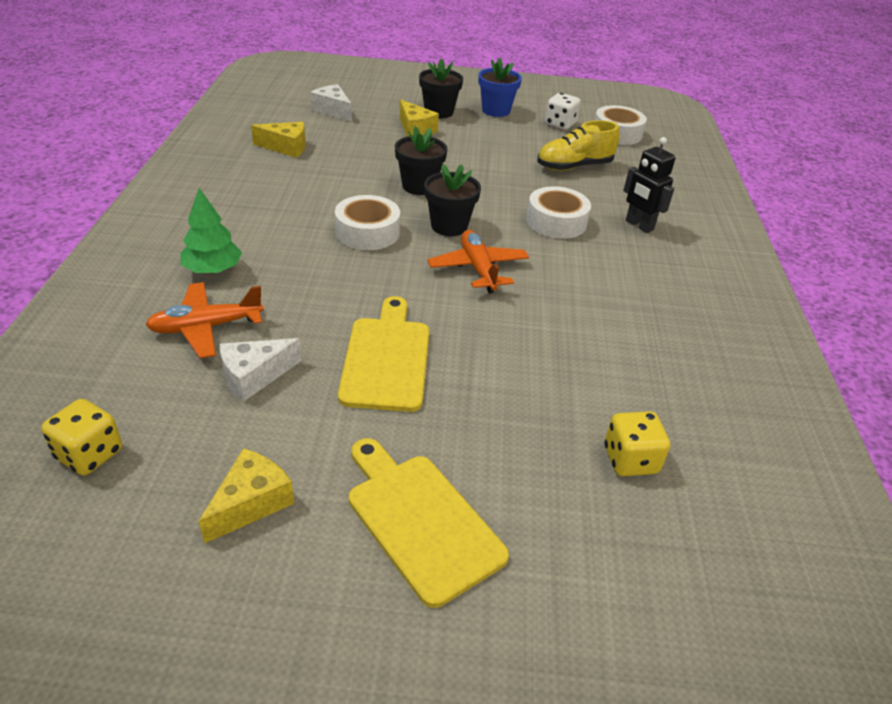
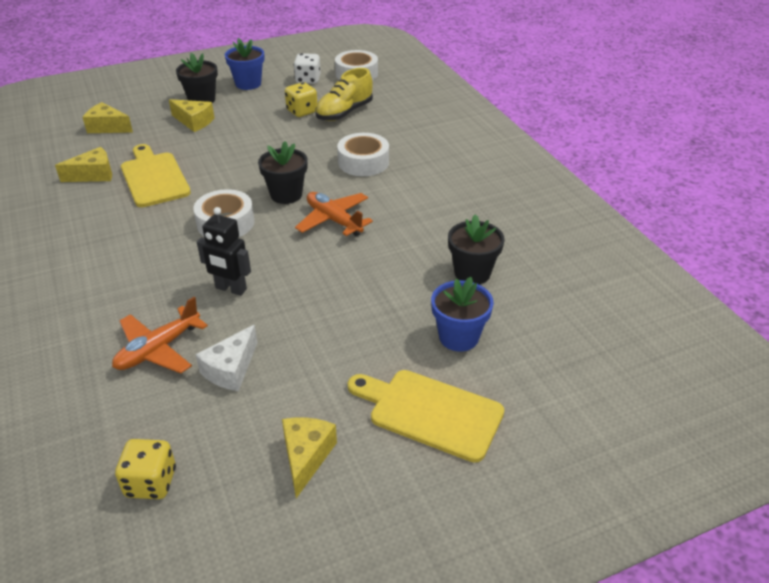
camera: 25 degrees left, 0 degrees up
(213, 270) = (122, 302): green tree -> none
(333, 110) = (107, 127): white cheese -> yellow cheese
(387, 359) = (320, 314): yellow cutting board -> yellow cutting board (154, 177)
(419, 186) = (236, 170): black flower pot -> black flower pot (472, 273)
(520, 449) = (458, 337): none -> blue flower pot
(630, 460) = (531, 313): yellow dice -> yellow dice (302, 111)
(639, 225) = (423, 144): black robot -> black robot (231, 289)

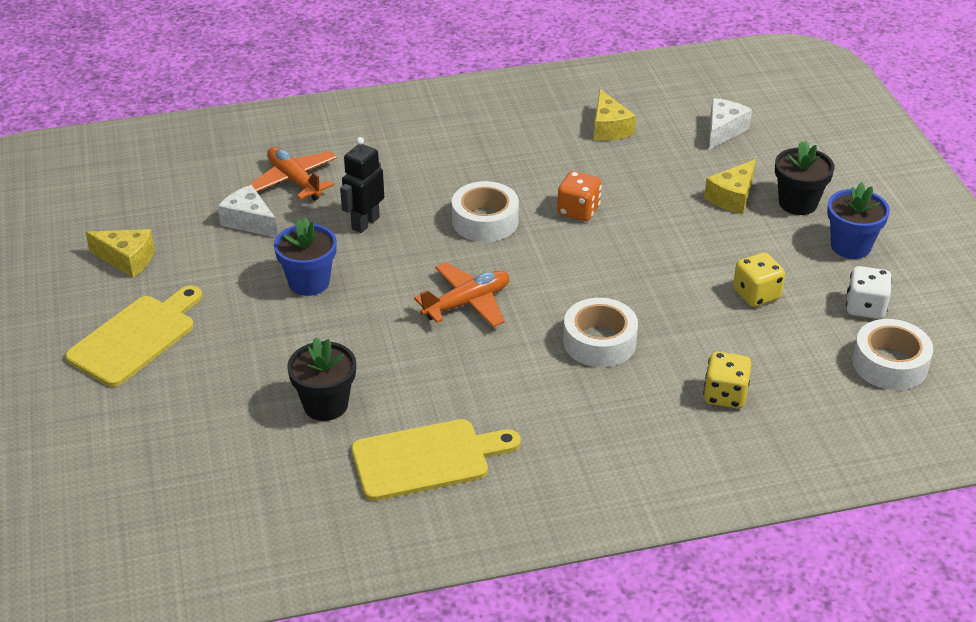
camera: 100 degrees right, 0 degrees up
(107, 127) = (723, 131): yellow cheese -> white cheese
(151, 482) = (146, 182): yellow dice -> yellow dice (725, 395)
(154, 177) = (594, 169): yellow cutting board -> yellow cutting board (427, 459)
(211, 181) = (578, 211): none -> orange dice
(286, 195) = (533, 268): black flower pot -> none
(344, 113) = (749, 337): yellow shoe -> none
(458, 337) = (225, 374): blue flower pot -> blue flower pot (309, 282)

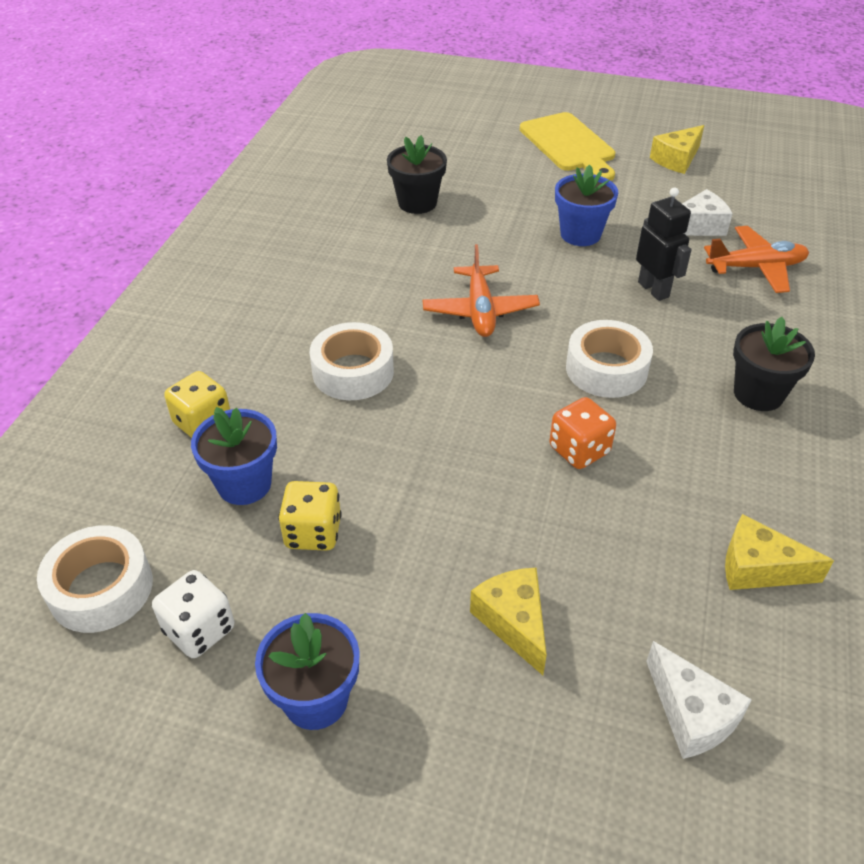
camera: 120 degrees right, 5 degrees up
(427, 459) = (313, 229): yellow cutting board -> none
(753, 344) = (244, 484): none -> blue flower pot
(798, 203) = (450, 697): black flower pot -> black flower pot (758, 394)

